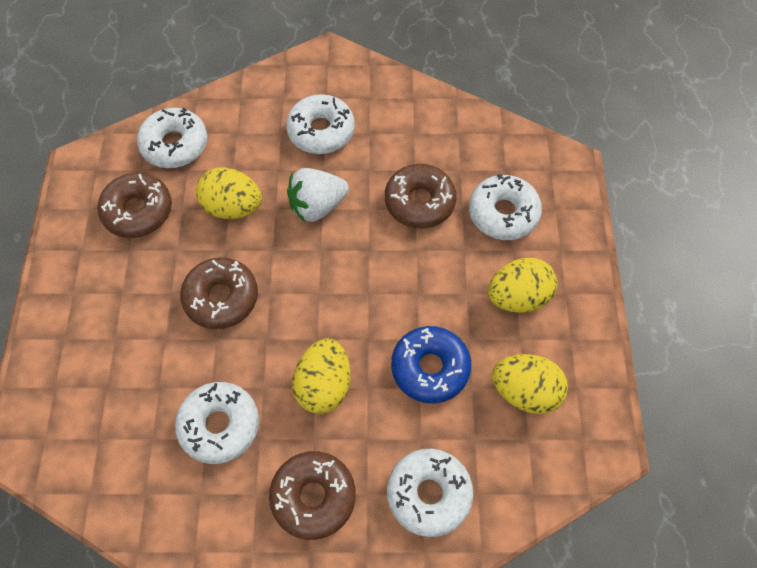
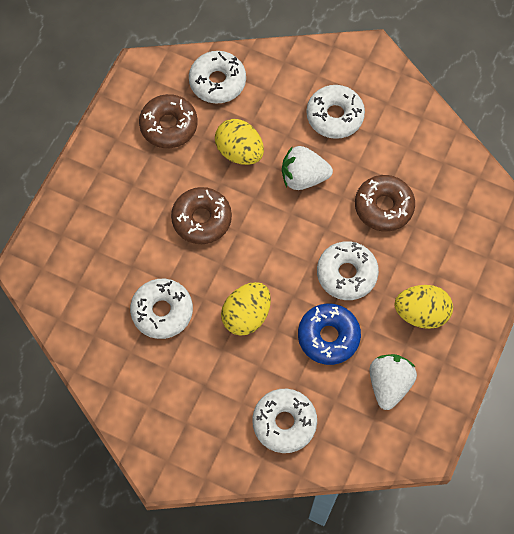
camera: 25 degrees right, 5 degrees up
(313, 497) = (204, 388): brown donut -> none
(503, 213) = (444, 243): white donut -> white donut (346, 274)
(525, 392) = (389, 384): yellow egg -> white strawberry

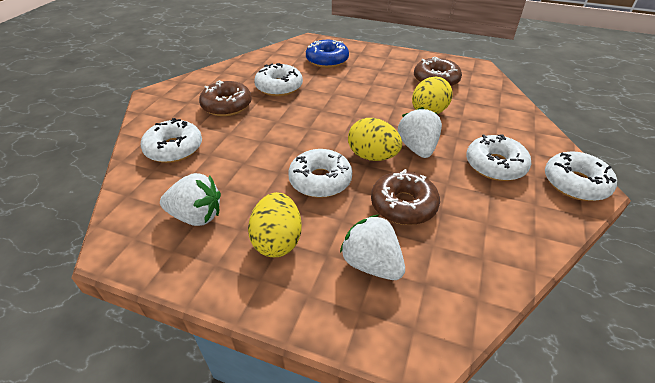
camera: 85 degrees right, 25 degrees down
(201, 219) = (359, 98): brown donut -> brown donut (227, 105)
(217, 82) = (489, 98): white donut -> white donut (575, 183)
(246, 315) = (275, 124): yellow egg -> yellow egg (372, 156)
(328, 336) = (253, 171): blue donut -> blue donut (327, 60)
(447, 243) = (371, 264): none -> white strawberry

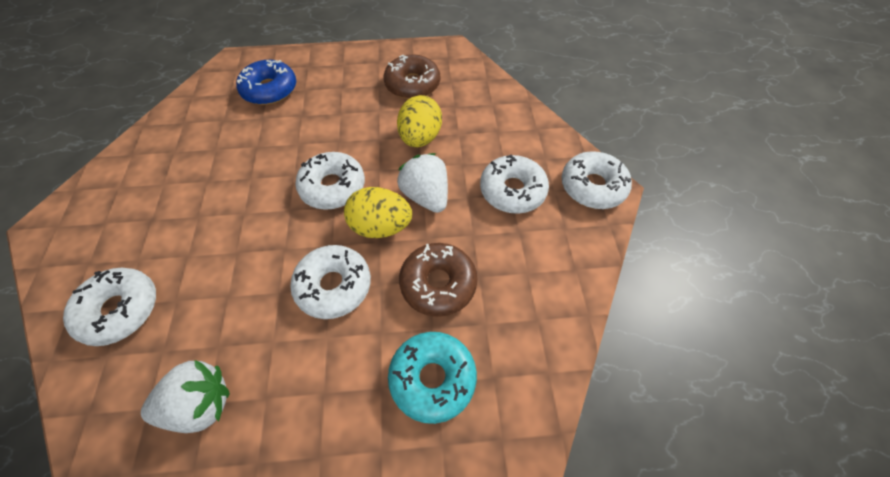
camera: 25 degrees left, 15 degrees up
(227, 105) = (164, 210): brown donut -> none
(277, 241) = (317, 395): yellow egg -> none
(279, 87) = (223, 155): white donut -> white donut (333, 187)
(371, 264) = (432, 378): white strawberry -> turquoise donut

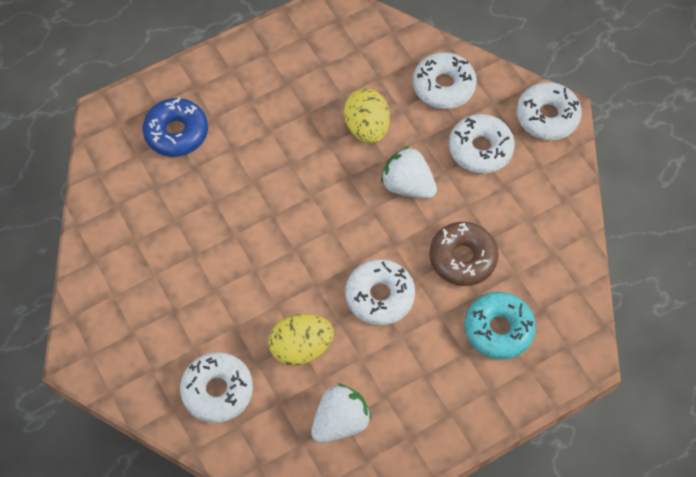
camera: 25 degrees left, 5 degrees up
(333, 187) = (318, 211): white donut -> white donut (443, 86)
(380, 226) = (385, 230): yellow egg -> yellow egg (301, 347)
(412, 84) = (321, 68): brown donut -> none

